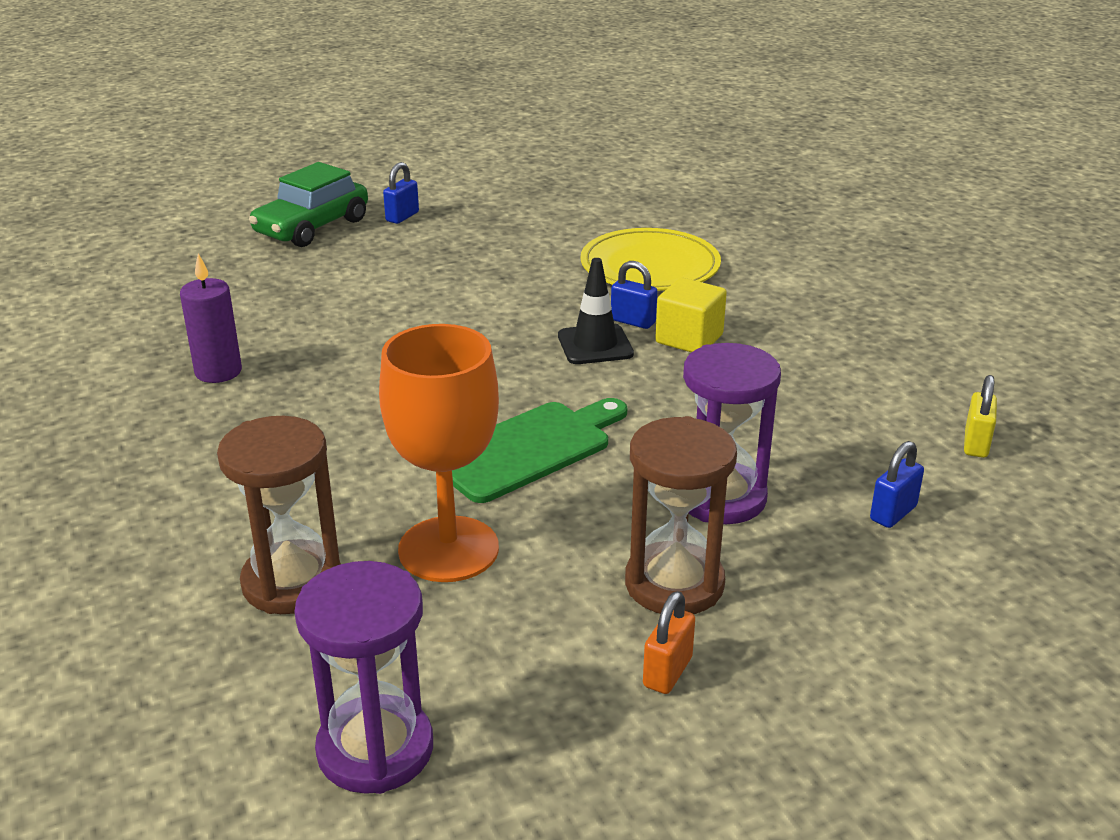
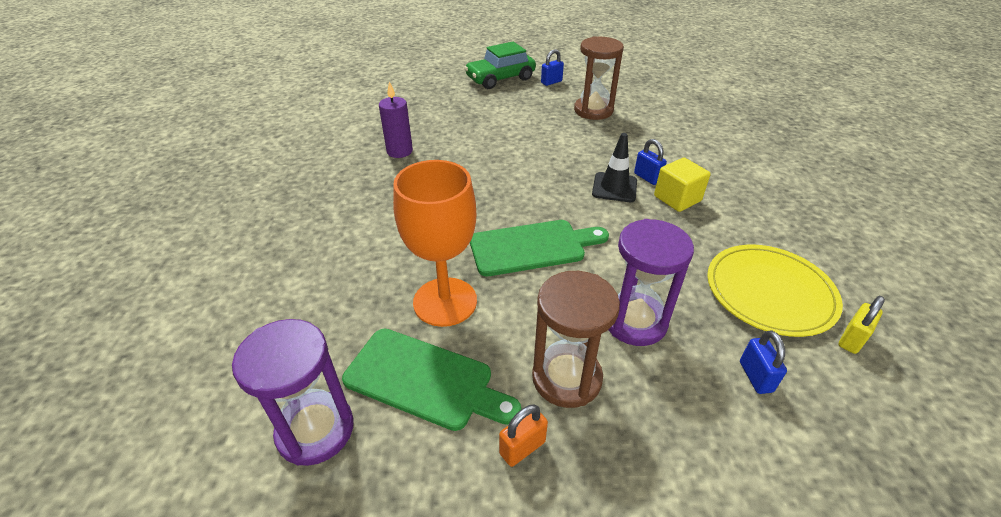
camera: 25 degrees right, 10 degrees up
(292, 582) = (349, 294): brown hourglass -> brown hourglass (593, 110)
(488, 645) = (425, 380): none -> green cutting board
(650, 266) = (679, 143): yellow plate -> yellow plate (769, 292)
(893, 513) = (755, 377): blue padlock -> blue padlock turned 75 degrees counterclockwise

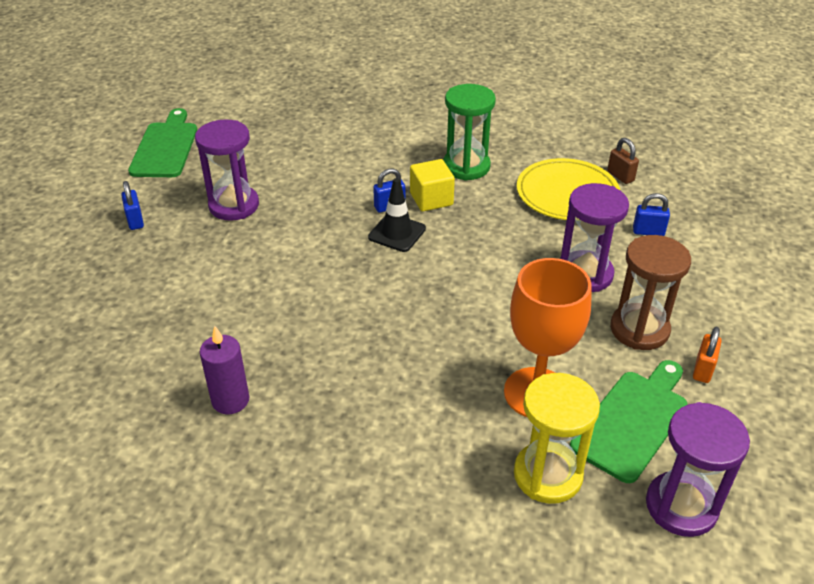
camera: 75 degrees left, 0 degrees up
(348, 320) = (547, 475): none -> yellow hourglass
(500, 79) = (87, 265): green car -> none
(522, 448) = (703, 370): orange padlock -> orange padlock turned 45 degrees clockwise
(532, 247) = (472, 314): green cutting board -> green cutting board (165, 147)
(593, 110) = (234, 205): brown hourglass -> purple hourglass
(748, 212) = (466, 166): none -> green hourglass
(851, 339) = (620, 176): yellow padlock -> brown padlock

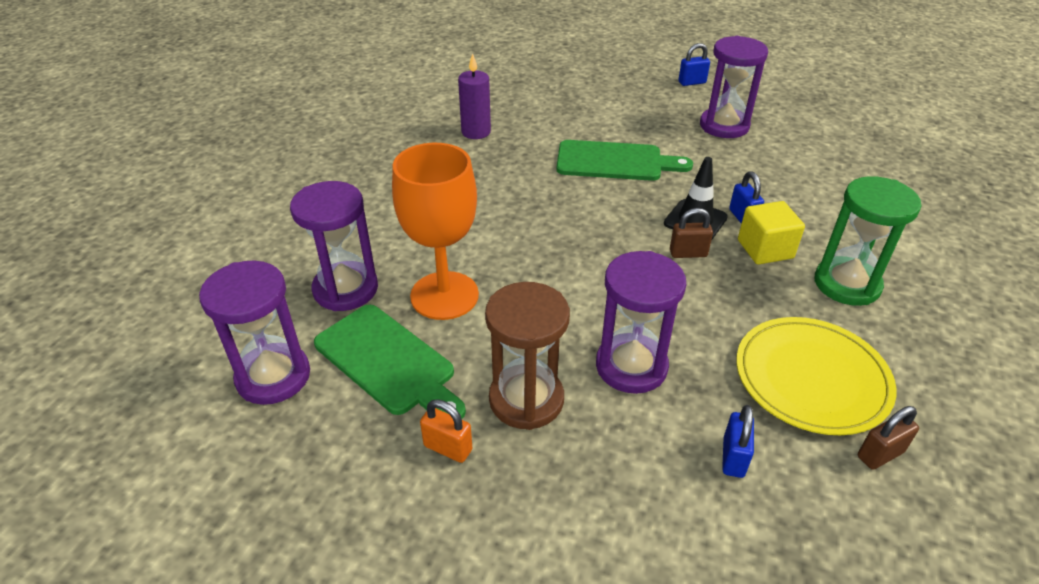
camera: 95 degrees right, 0 degrees up
(165, 147) = (809, 88): green cutting board -> green cutting board (615, 161)
(444, 239) = (688, 253): none -> brown padlock
(547, 475) = (345, 289): yellow hourglass -> purple hourglass

